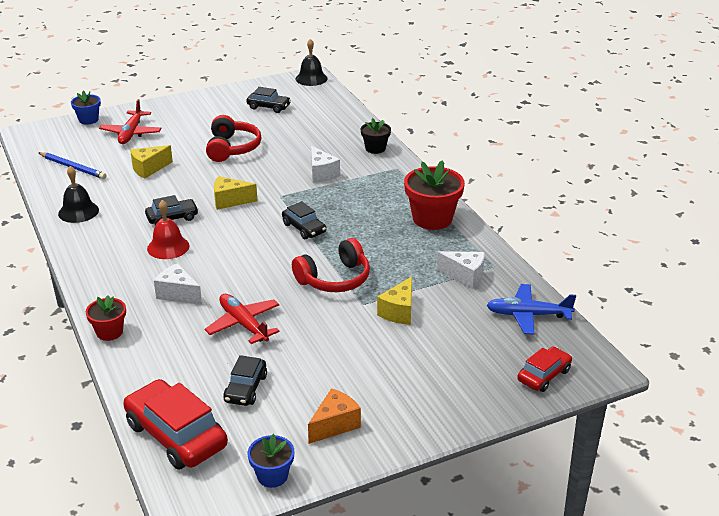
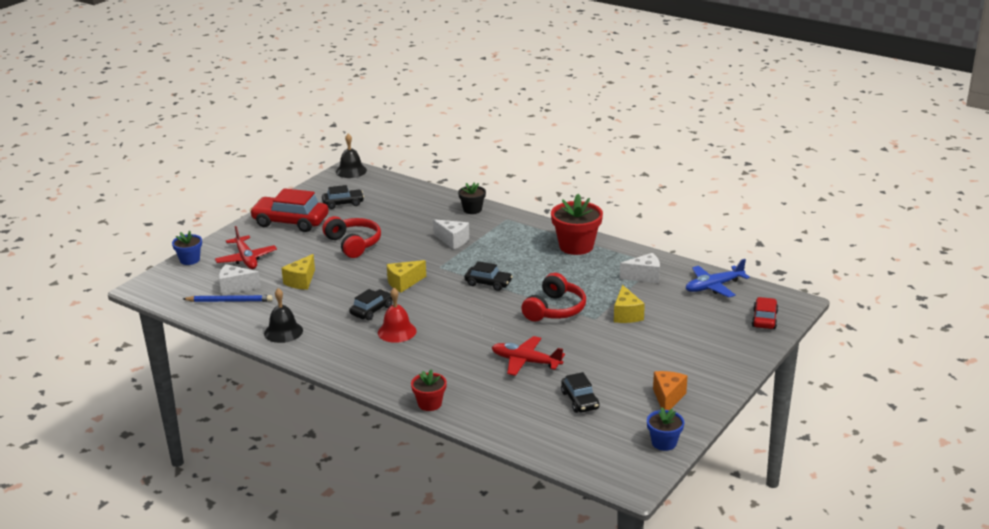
camera: 30 degrees left, 5 degrees down
(176, 435) = (568, 447): red car -> red car (290, 222)
(178, 294) = (449, 360): white cheese -> white cheese (235, 287)

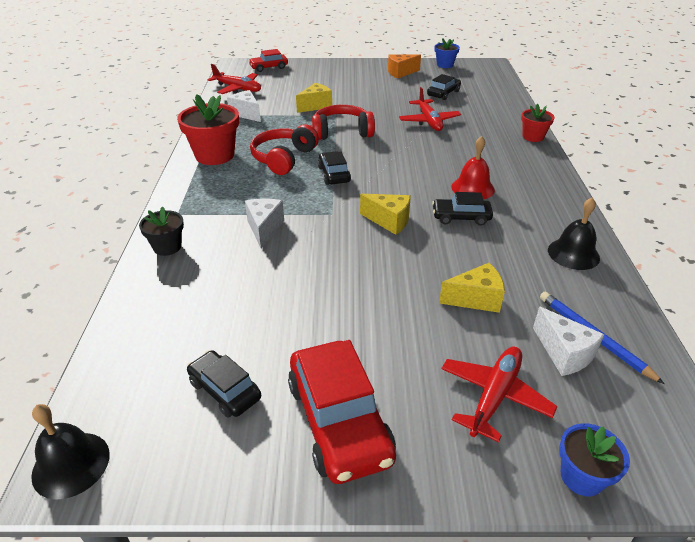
camera: 125 degrees left, 10 degrees up
(353, 244) = (343, 304): red headphones -> red headphones (283, 158)
(713, 286) = (237, 89): blue plane -> red plane

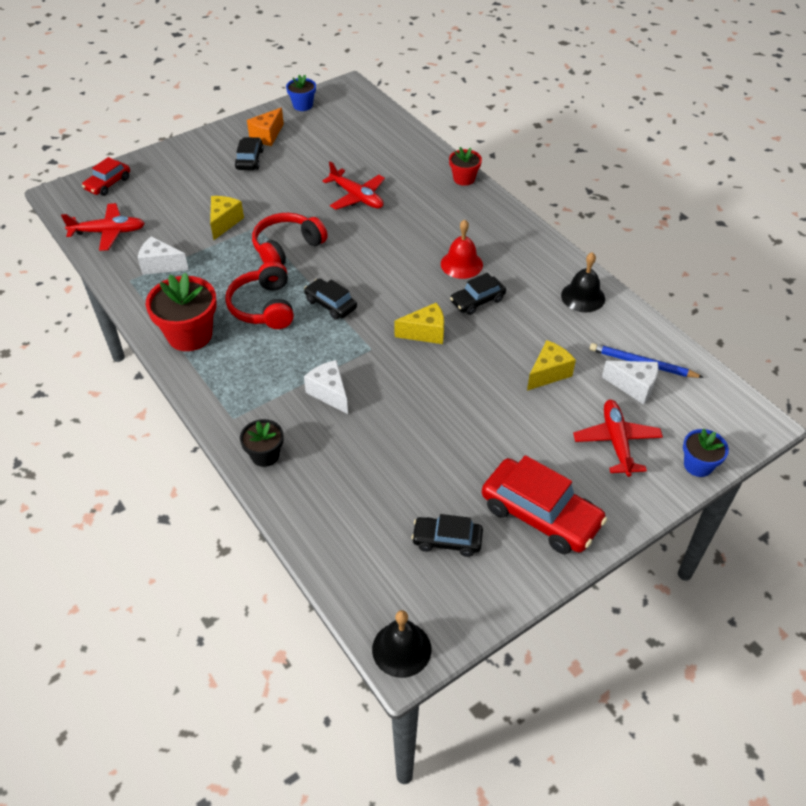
camera: 35 degrees left, 10 degrees up
(443, 93) = (337, 151): black car -> black car (249, 160)

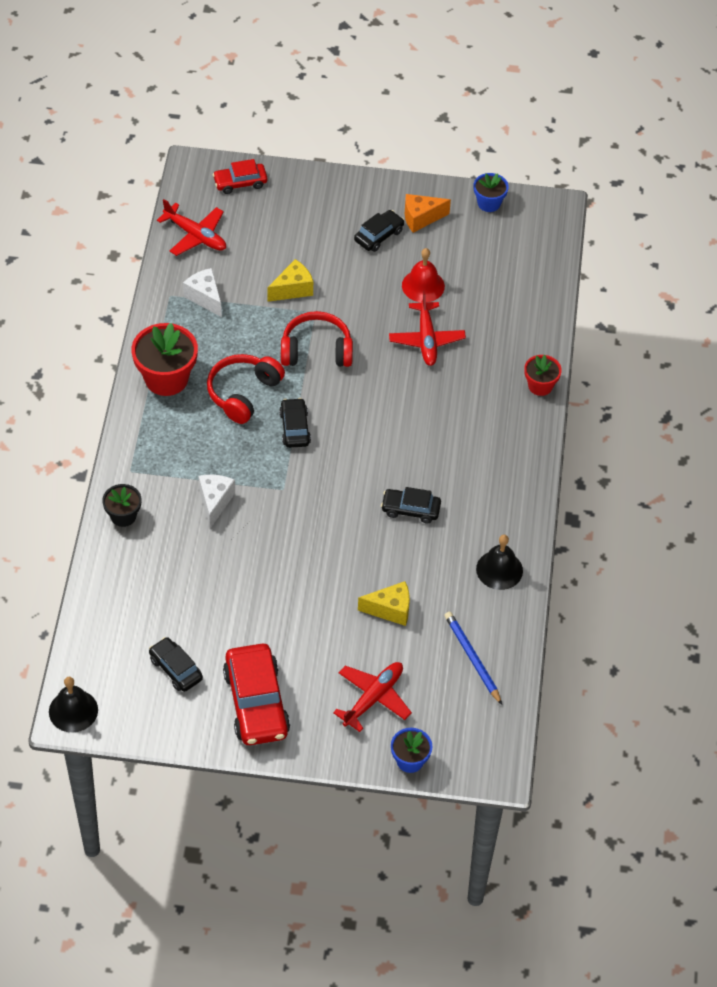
camera: 40 degrees right, 5 degrees up
(425, 333) = (338, 506): yellow cheese -> none
(461, 264) = (437, 467): red bell -> red bell (423, 286)
(634, 386) = (441, 670): white cheese -> none

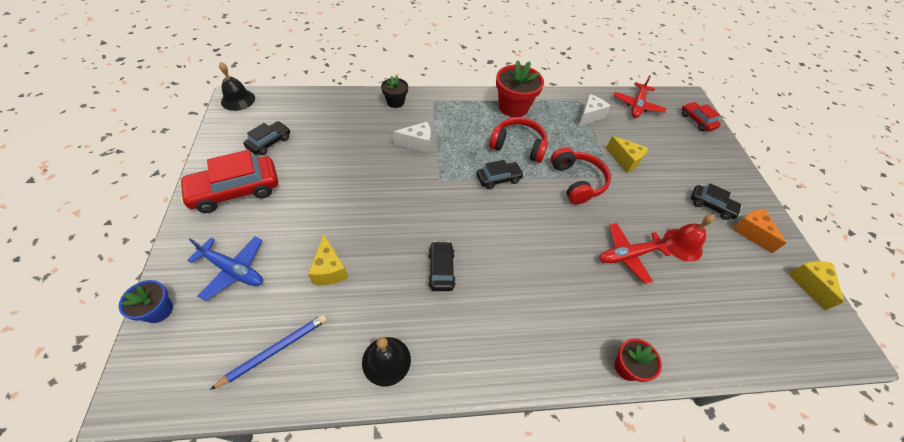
camera: 75 degrees right, 0 degrees up
(373, 698) = (233, 270): red plane -> blue plane
(489, 203) = (808, 284): blue flower pot -> yellow cheese

